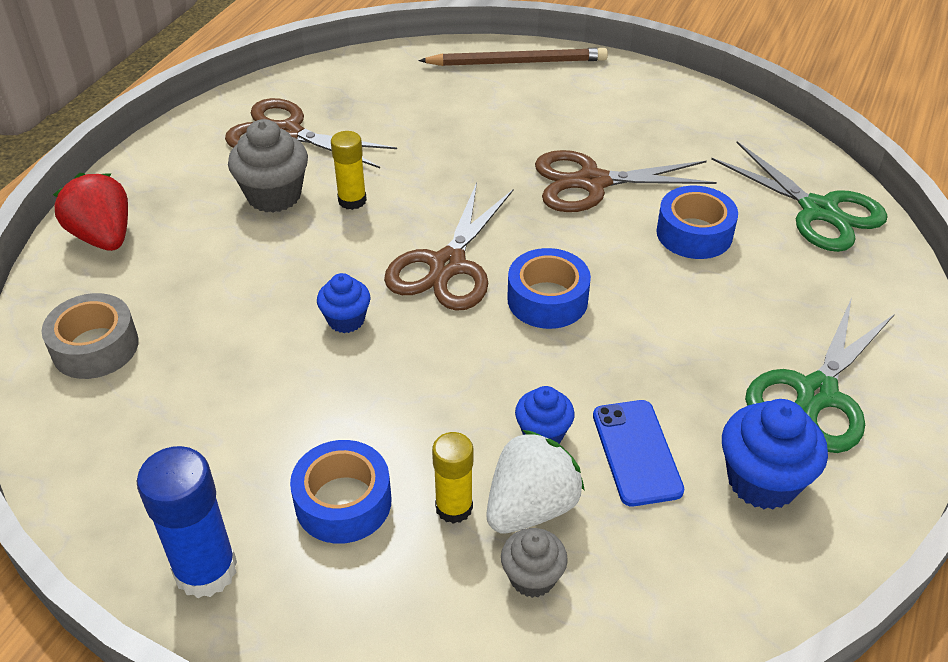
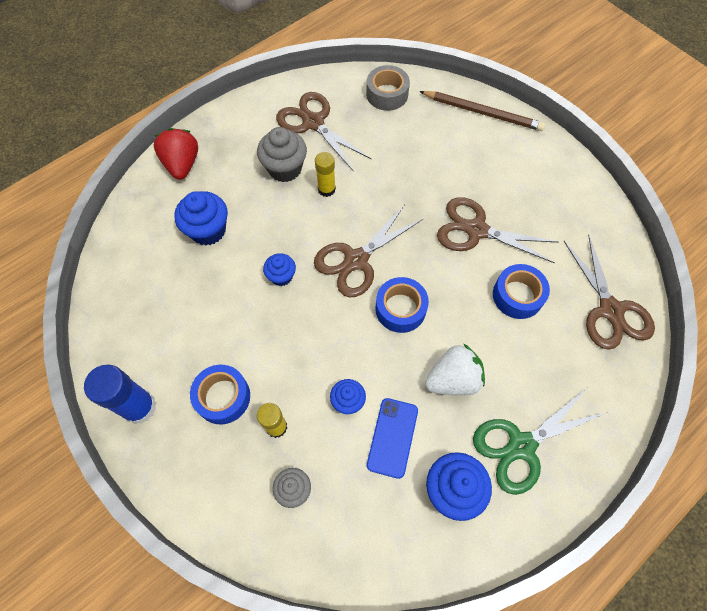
camera: 25 degrees right, 20 degrees up
(95, 347) = (147, 241): grey tape -> grey tape (387, 94)
(193, 302) = (208, 230): none -> blue cupcake
(531, 507) = (316, 446): white strawberry -> white strawberry (453, 379)
(819, 211) = (610, 310): green scissors -> brown scissors

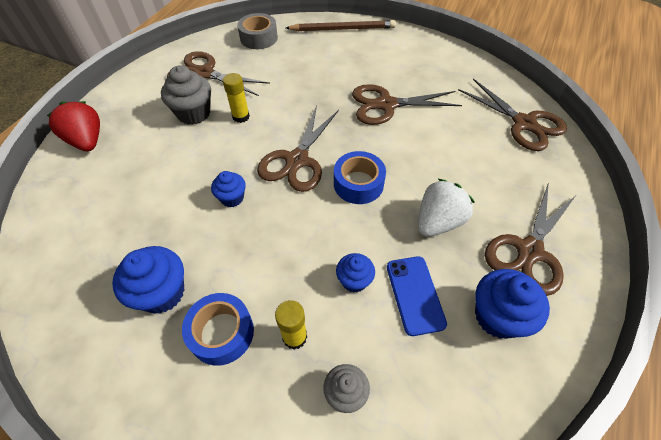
camera: 25 degrees left, 10 degrees down
(139, 407) = (126, 387): blue glue stick -> none
(208, 230) = (138, 185): blue cupcake -> blue cupcake (162, 293)
(517, 295) = (448, 138): blue tape -> none
(521, 446) = (529, 251): green scissors -> brown scissors

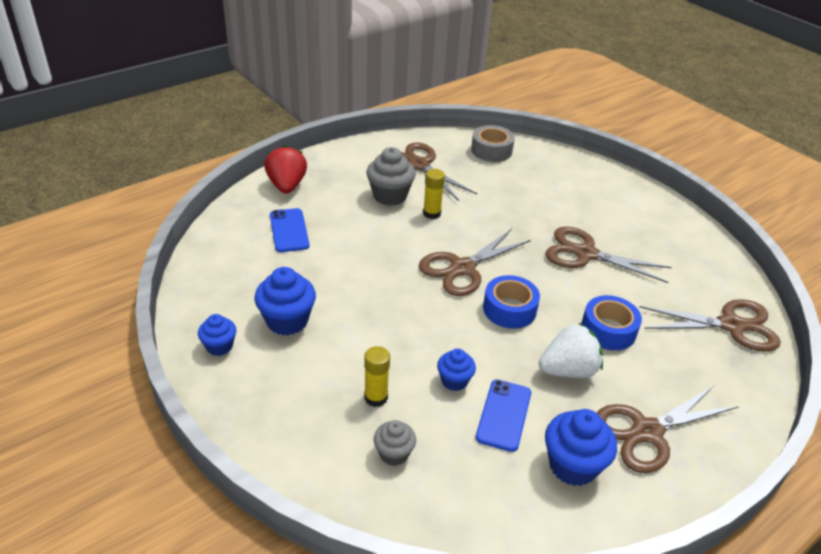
camera: 25 degrees right, 15 degrees down
(114, 188) = (289, 230): none -> blue phone
(222, 333) = (318, 368): blue tape -> blue tape (608, 330)
(232, 198) = (384, 275): blue cupcake -> blue cupcake (219, 346)
(343, 29) = (586, 169): brown pencil -> none
(524, 123) = (731, 325): brown scissors -> brown scissors turned 75 degrees counterclockwise

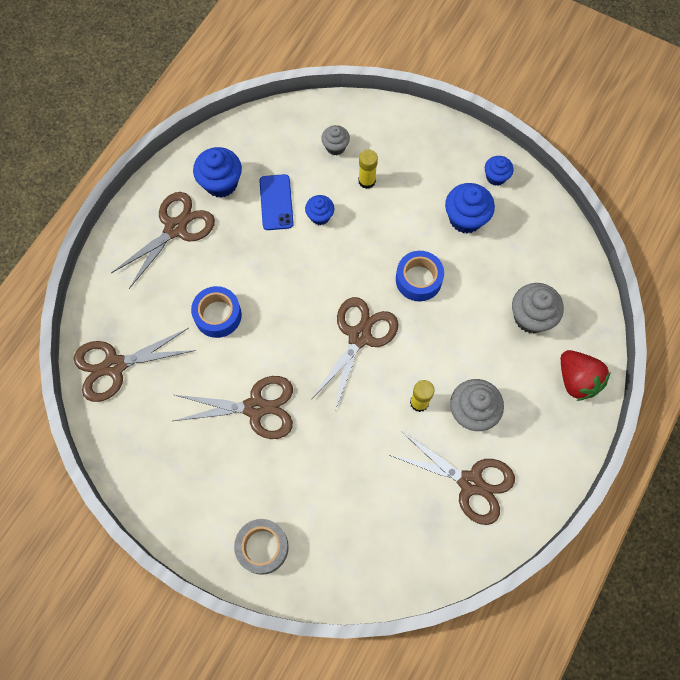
camera: 160 degrees right, 30 degrees up
(289, 230) = (531, 317): blue phone -> grey cupcake
(491, 150) = (405, 556): grey tape -> grey tape (262, 547)
(509, 309) = (303, 304): blue tape -> blue tape (418, 279)
(568, 370) = (241, 260): white strawberry -> none

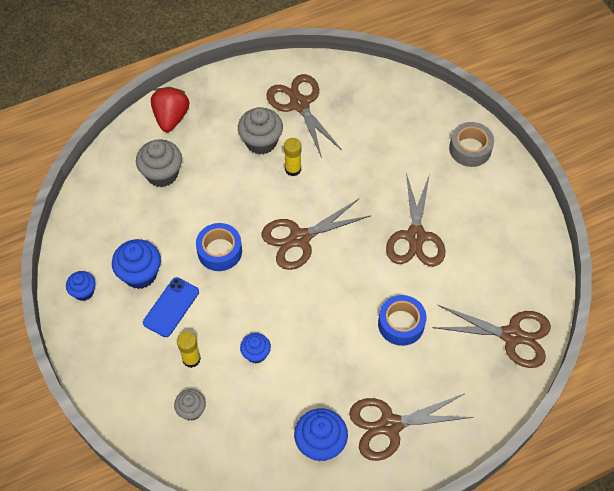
camera: 145 degrees left, 10 degrees down
(256, 407) = (416, 237): brown scissors -> brown scissors turned 120 degrees counterclockwise
(276, 202) = (284, 391): blue phone -> blue phone (171, 307)

